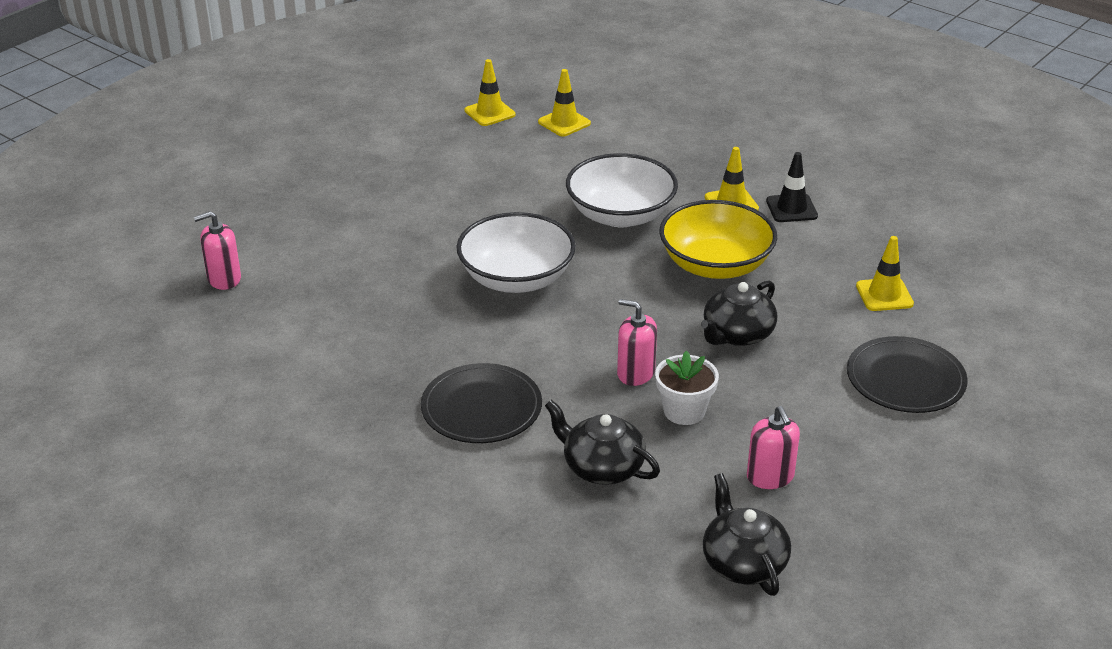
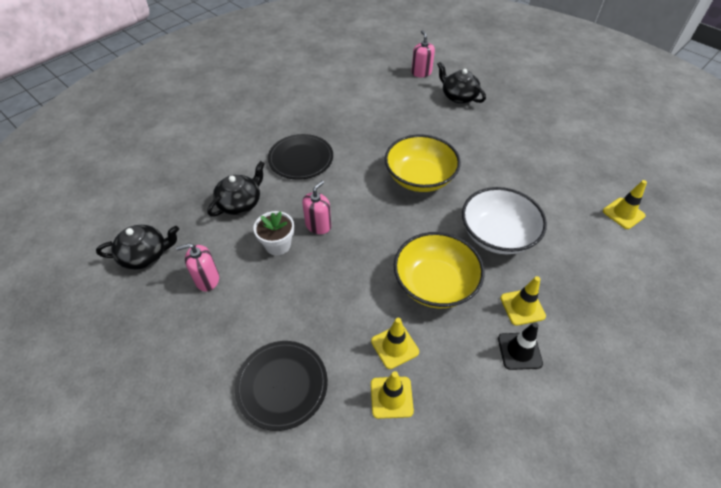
camera: 95 degrees right, 15 degrees up
(490, 113) = (625, 174): yellow traffic cone -> yellow traffic cone (394, 346)
(516, 278) = (420, 178): white bowl -> yellow bowl
(737, 334) = (350, 284): black teapot -> black teapot (458, 96)

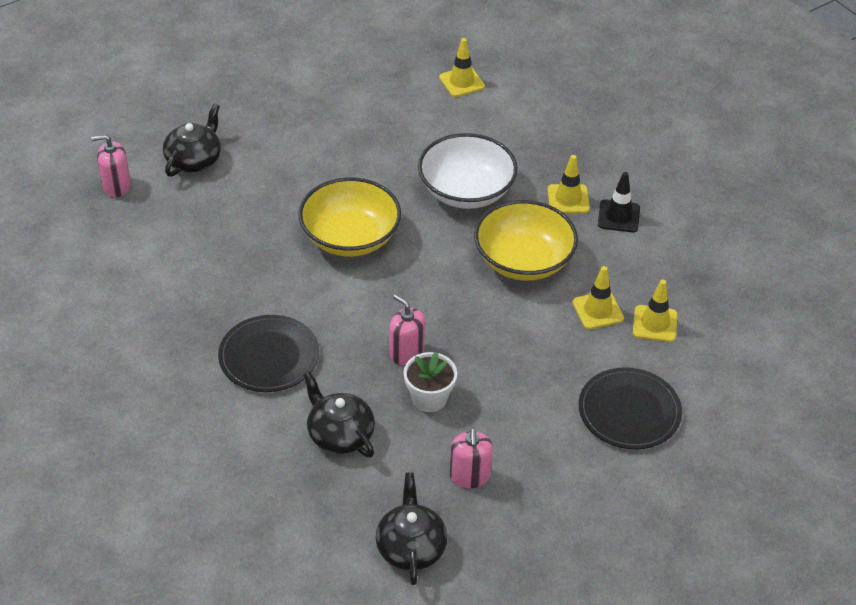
camera: 80 degrees left, 5 degrees down
(458, 96) = (194, 160): black teapot -> black teapot turned 150 degrees clockwise

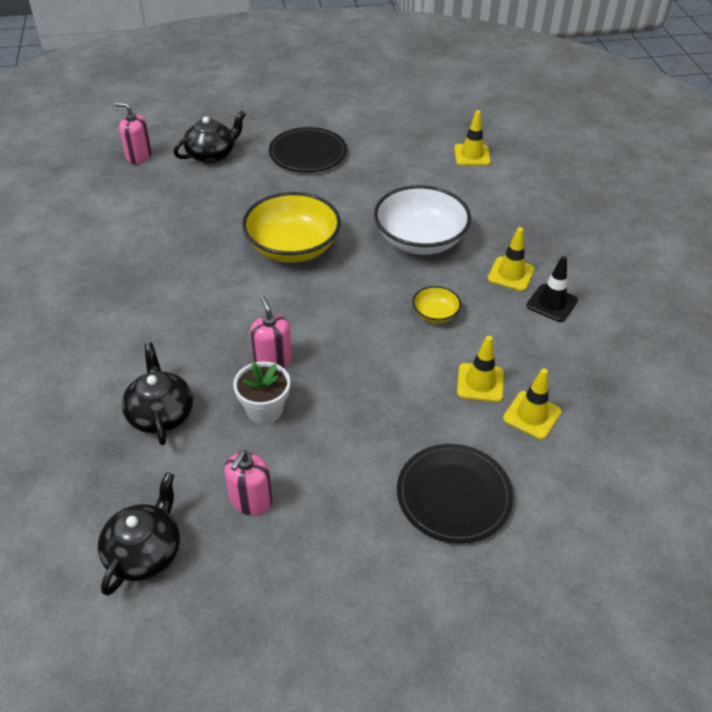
camera: 25 degrees right, 0 degrees up
(269, 357) = (152, 323): black plate -> black plate (308, 153)
(523, 260) = (435, 314): yellow bowl -> yellow bowl, size x0.47

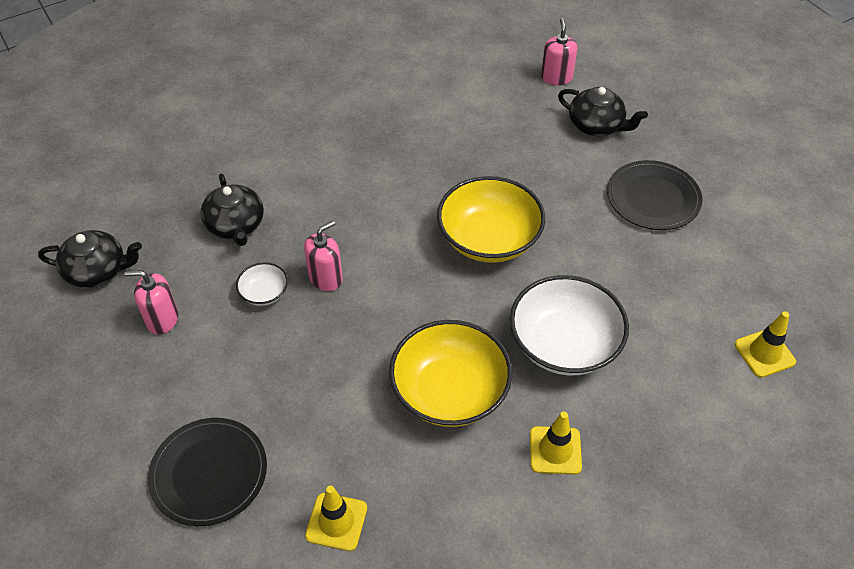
camera: 70 degrees right, 5 degrees up
(160, 413) = (235, 225): black teapot -> black teapot turned 105 degrees clockwise
(264, 409) = (264, 293): white flower pot -> white bowl
(435, 314) = (450, 391): yellow bowl -> yellow bowl, size x2.14
(480, 383) = (365, 460): yellow traffic cone -> none
(552, 303) = (525, 506): black traffic cone -> none

